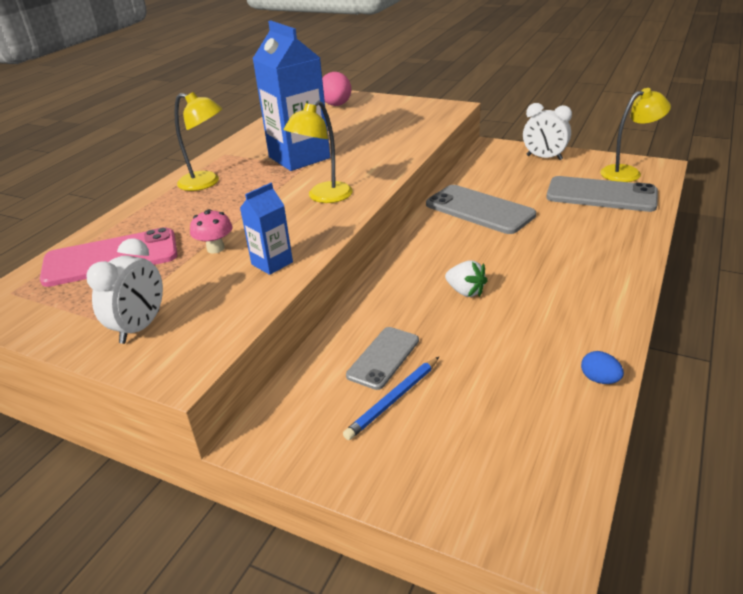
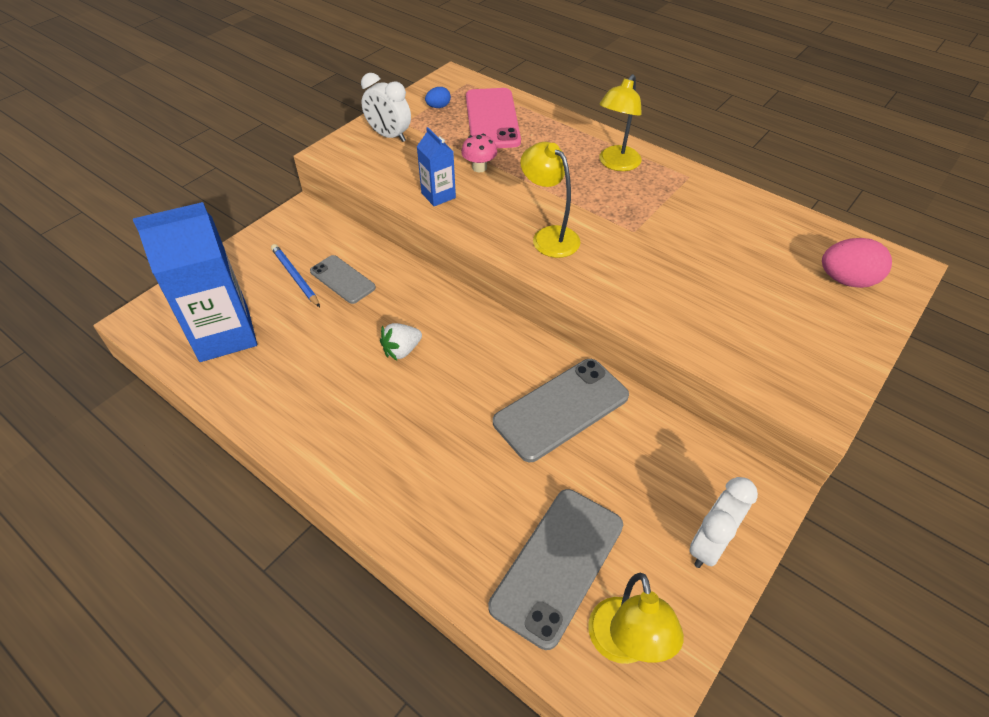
camera: 100 degrees right, 15 degrees up
(299, 157) = (660, 229): blue carton -> blue carton (224, 334)
(599, 379) = (237, 401): blue egg -> blue egg (438, 107)

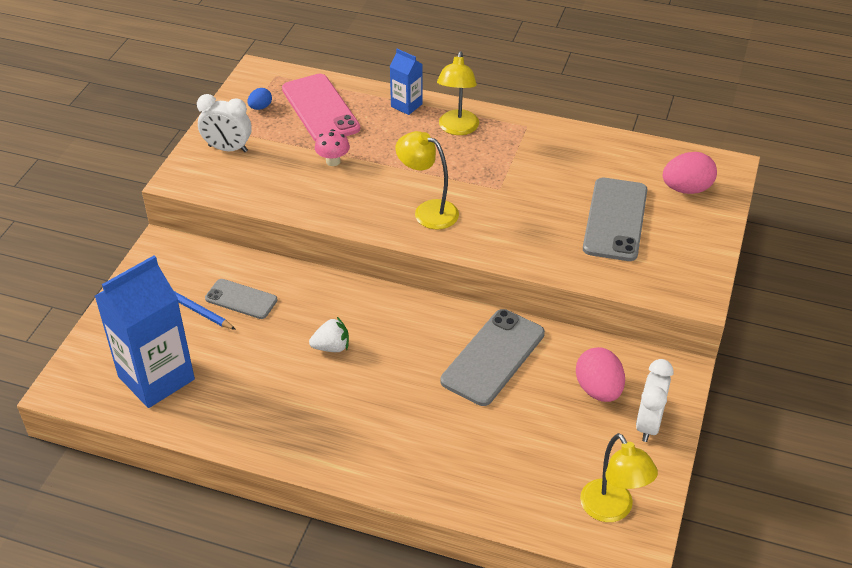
camera: 20 degrees left, 5 degrees down
(402, 350) = (331, 347): white strawberry -> white strawberry turned 135 degrees counterclockwise
(438, 195) = (308, 197): blue carton -> blue carton (406, 105)
(557, 565) = (541, 472): grey phone -> grey phone (615, 219)
(664, 483) = (598, 390): none -> pink egg

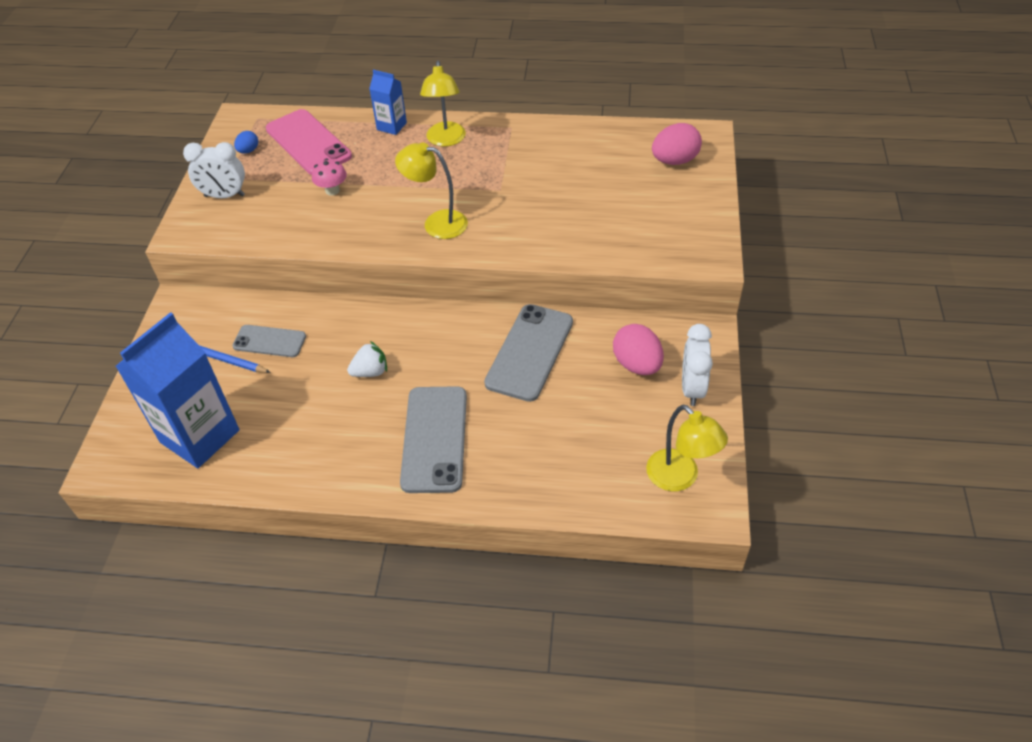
camera: 10 degrees left, 5 degrees up
(615, 219) = (616, 200): grey phone -> grey phone (434, 439)

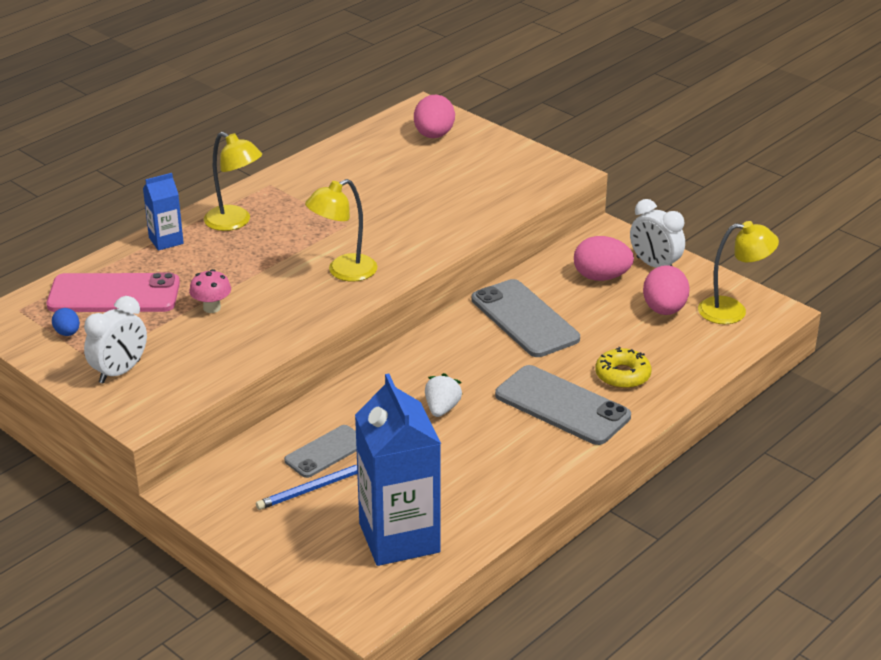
camera: 55 degrees left, 15 degrees down
(510, 454) = (622, 375): none -> yellow donut
(632, 430) = (664, 310): none -> pink egg

